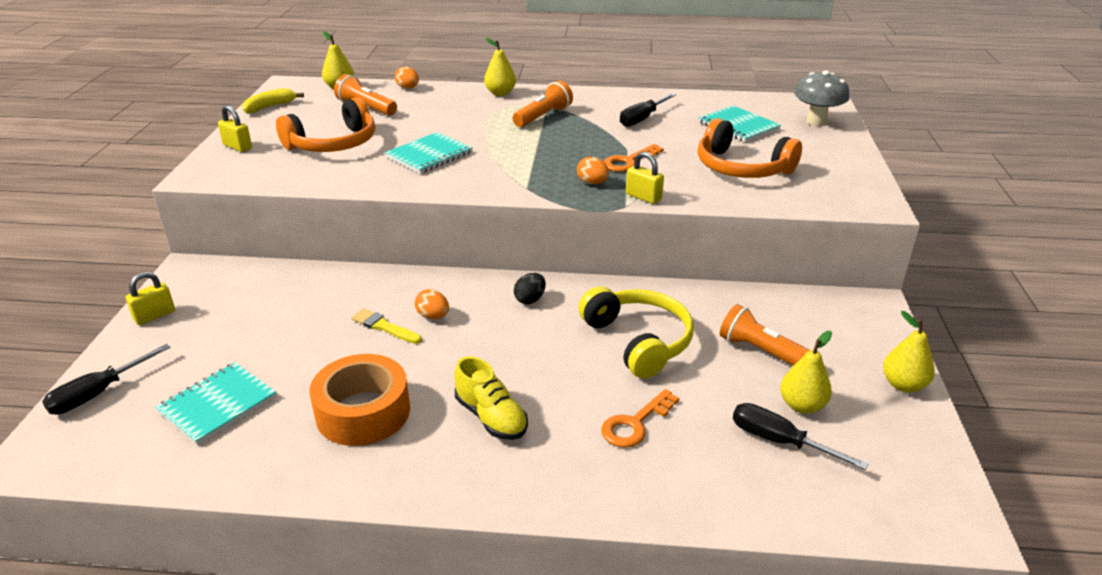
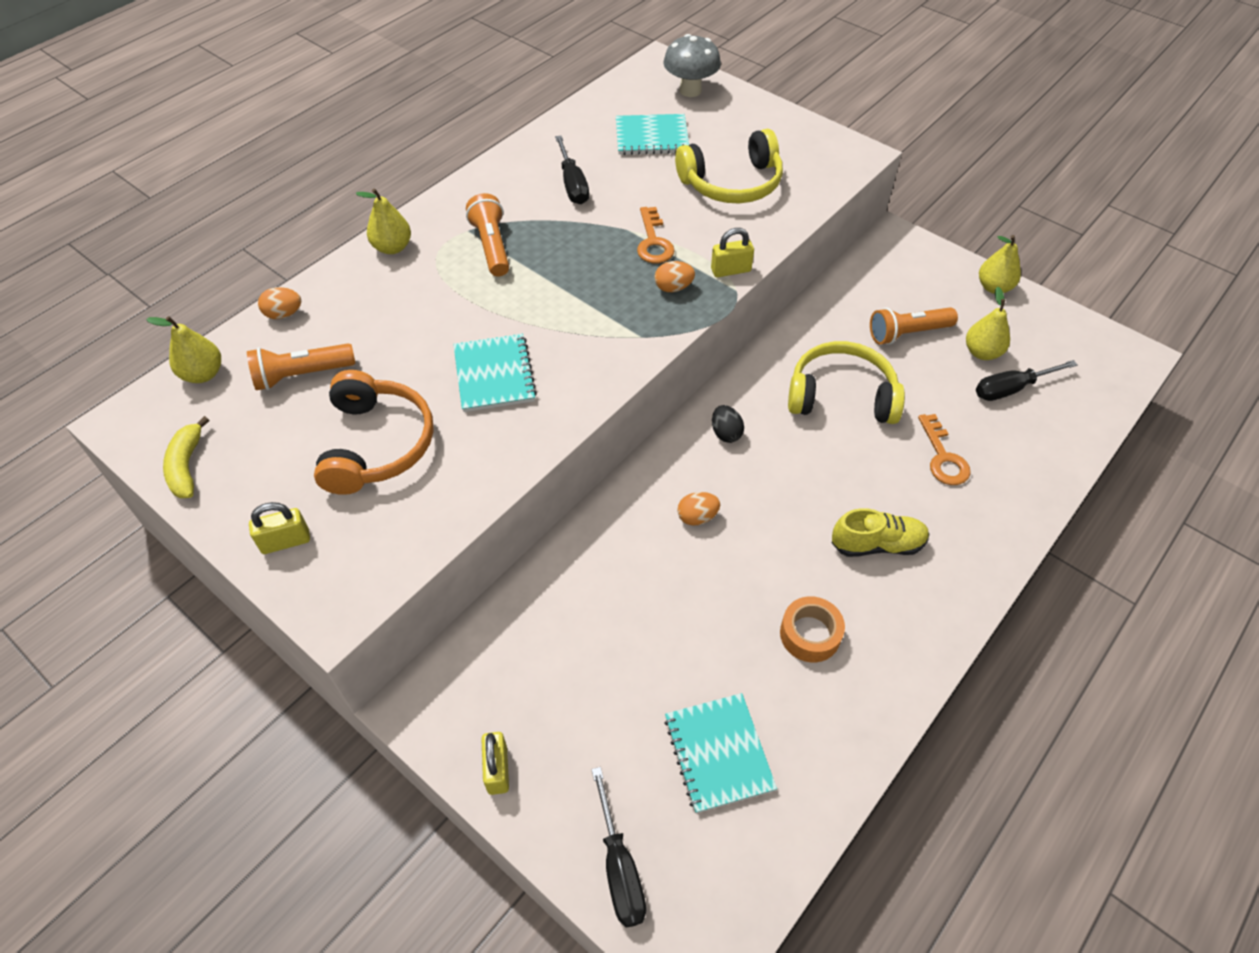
camera: 55 degrees left, 20 degrees up
(363, 412) = (810, 634): orange tape -> orange tape, size x0.62
(384, 327) = (685, 563): yellow brush -> none
(741, 168) = (732, 183): orange headphones -> yellow headphones

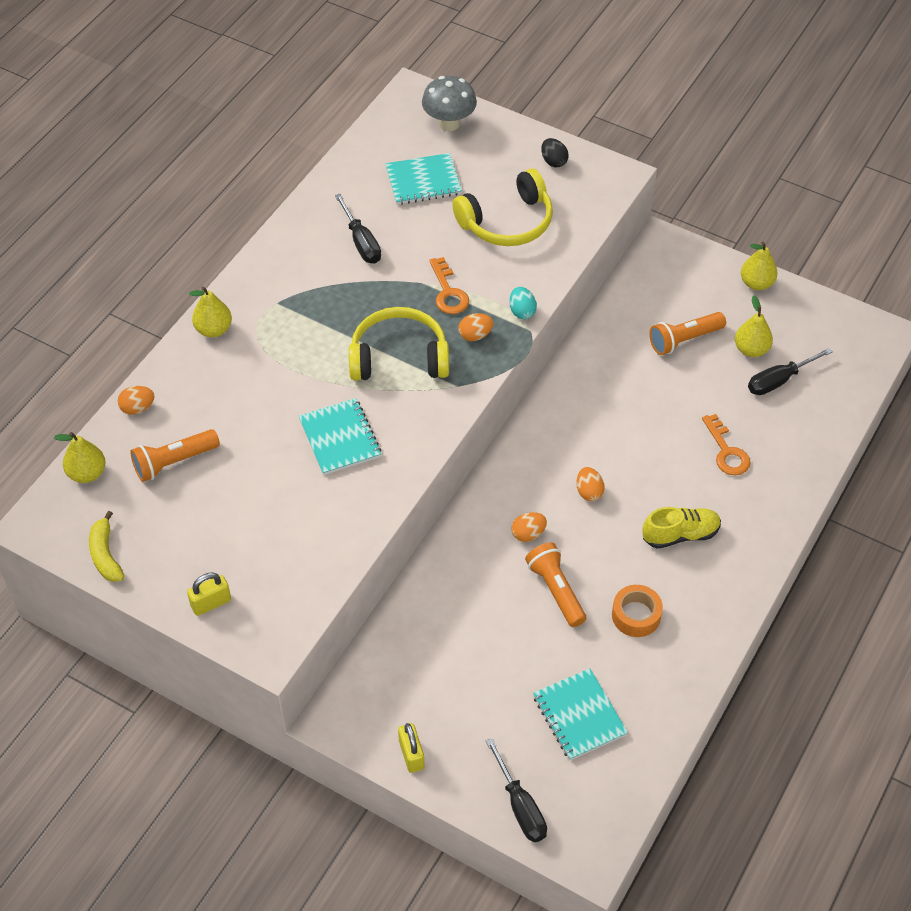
camera: 10 degrees left, 0 degrees up
(377, 444) = (259, 513): orange headphones -> none
(491, 246) = (303, 316): orange flashlight -> orange flashlight (555, 590)
(726, 433) = (539, 456): black egg -> black egg (553, 161)
(730, 270) = (522, 311): yellow padlock -> turquoise egg
(776, 479) = (589, 492): none -> orange egg
(841, 395) = (633, 407): yellow headphones -> yellow headphones (399, 357)

